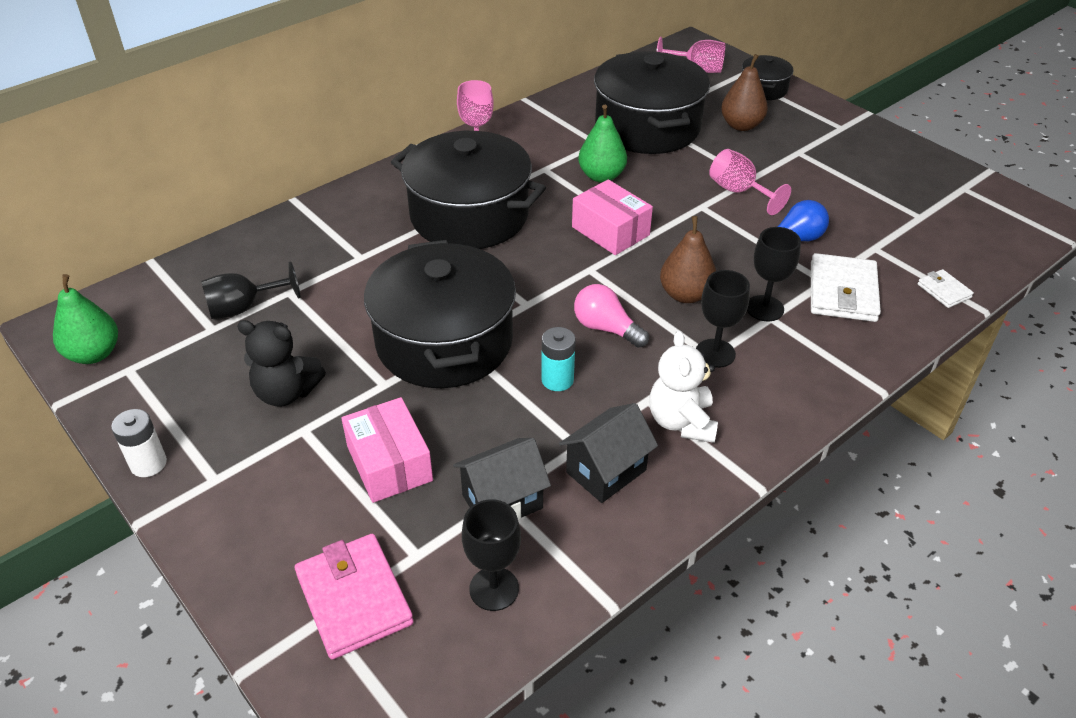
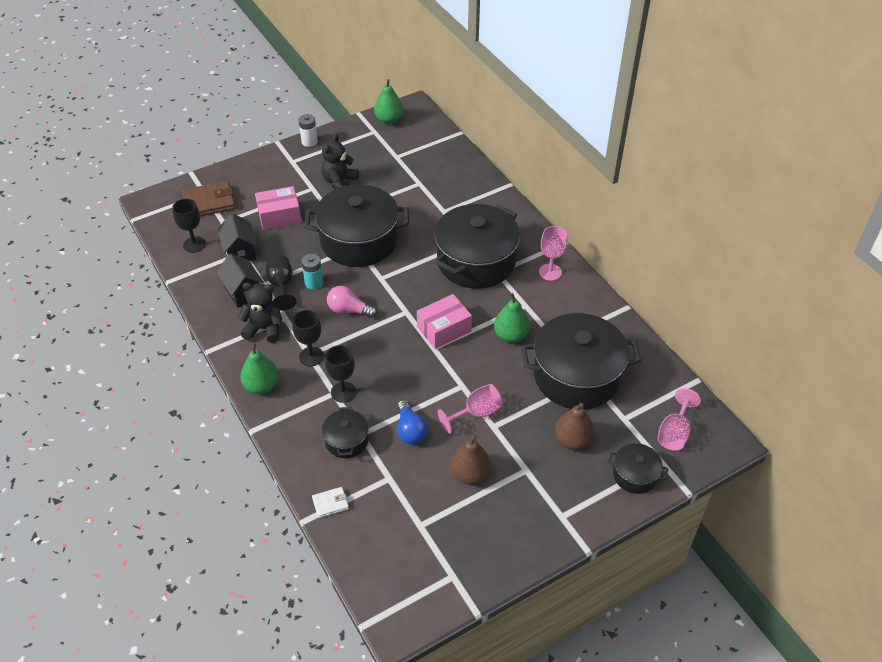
camera: 100 degrees right, 5 degrees up
(244, 308) = (410, 167): black goblet -> black goblet (281, 286)
(354, 599) = (209, 202): pink wallet -> brown wallet
(606, 328) = (349, 310): pink light bulb -> pink light bulb turned 120 degrees counterclockwise
(681, 422) = (264, 329): white teddy bear -> black teddy bear
(685, 295) = (368, 354): brown pear -> brown pear (470, 474)
(797, 398) = (262, 386): none -> green pear
(842, 292) = (346, 441): white wallet -> black pot

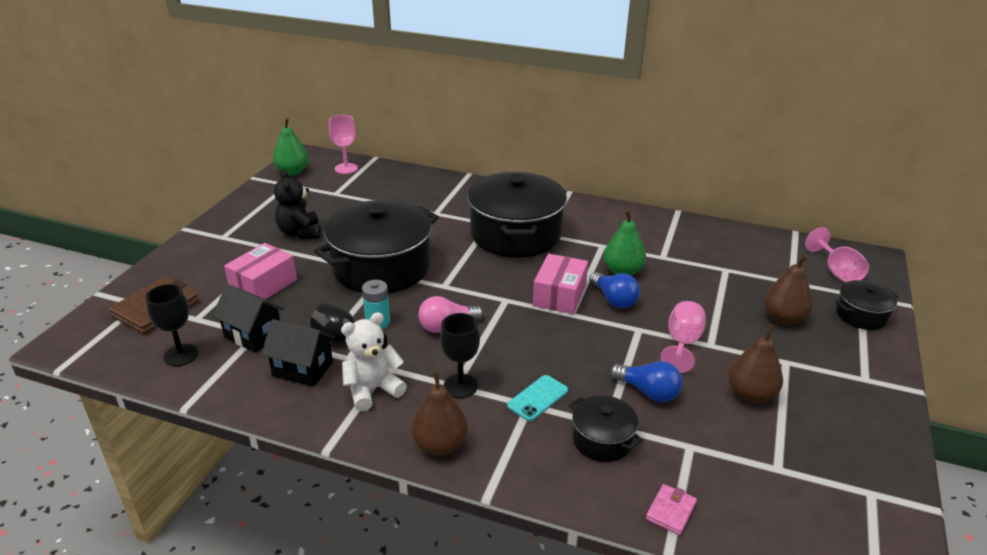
camera: 40 degrees left, 15 degrees down
(262, 386) = (440, 445): green pear -> brown pear
(264, 329) = (372, 390): black teddy bear -> white teddy bear
(309, 142) = (224, 215): white battery -> none
(330, 503) = (670, 511): white wallet -> pink wallet
(343, 392) = (538, 398): black goblet -> turquoise phone
(475, 354) = (614, 299): none -> blue light bulb
(550, 272) = (587, 215): pink goblet -> pink goblet (346, 168)
(576, 376) = (714, 272): black pot -> none

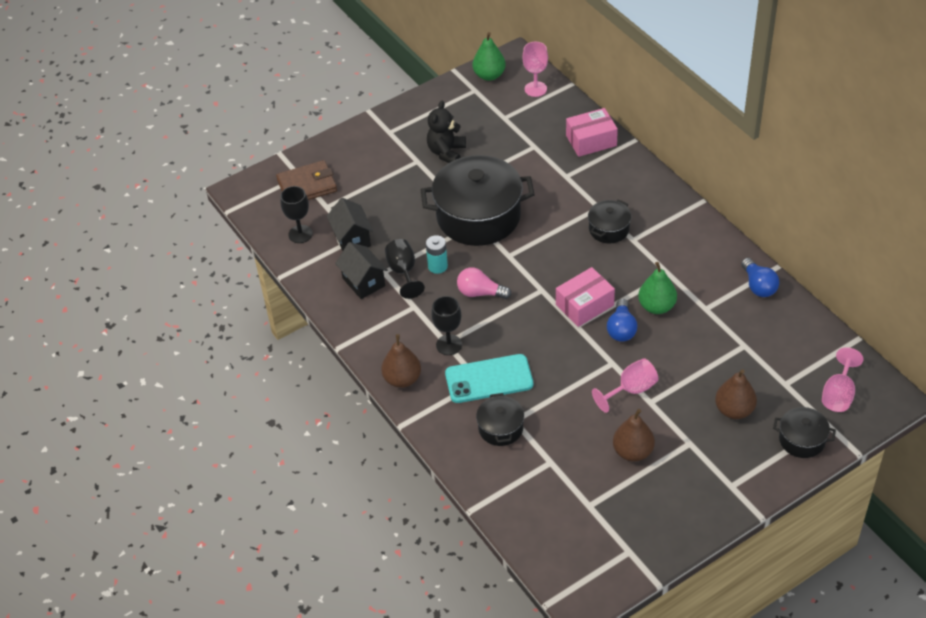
camera: 40 degrees right, 15 degrees up
(263, 285) = (387, 195): pink box -> pink box (591, 141)
(372, 390) = (393, 319): white teddy bear -> none
(515, 234) = (609, 229): black pot -> black pot, size x0.47
(538, 398) = (489, 379): turquoise phone -> turquoise phone, size x1.76
(648, 392) = (565, 413): blue light bulb -> blue light bulb (758, 286)
(670, 511) = (495, 491): pink wallet -> none

